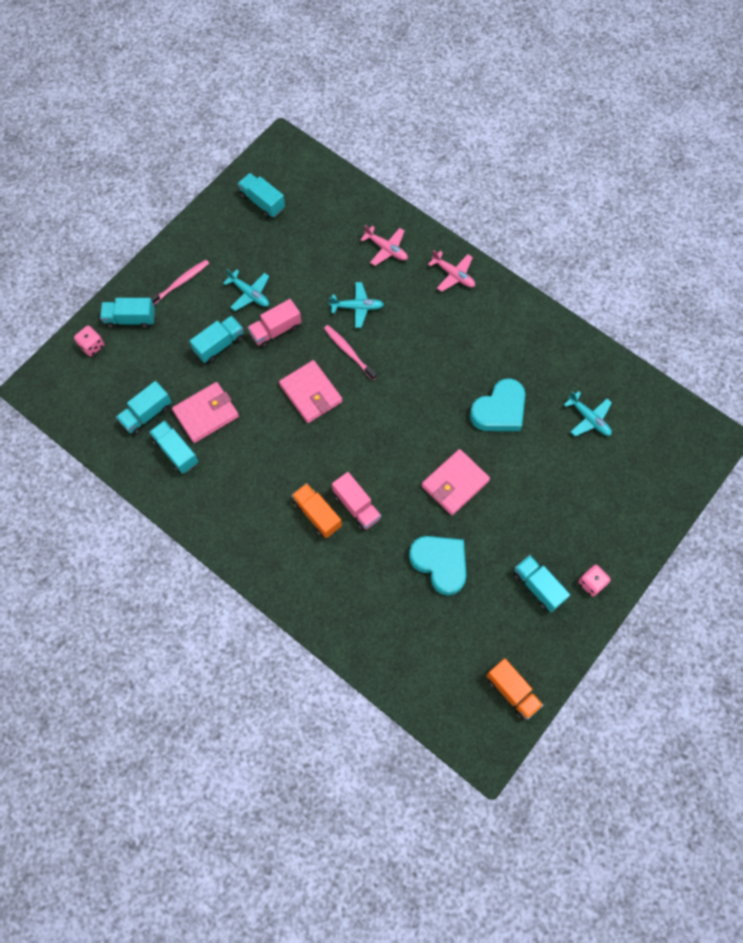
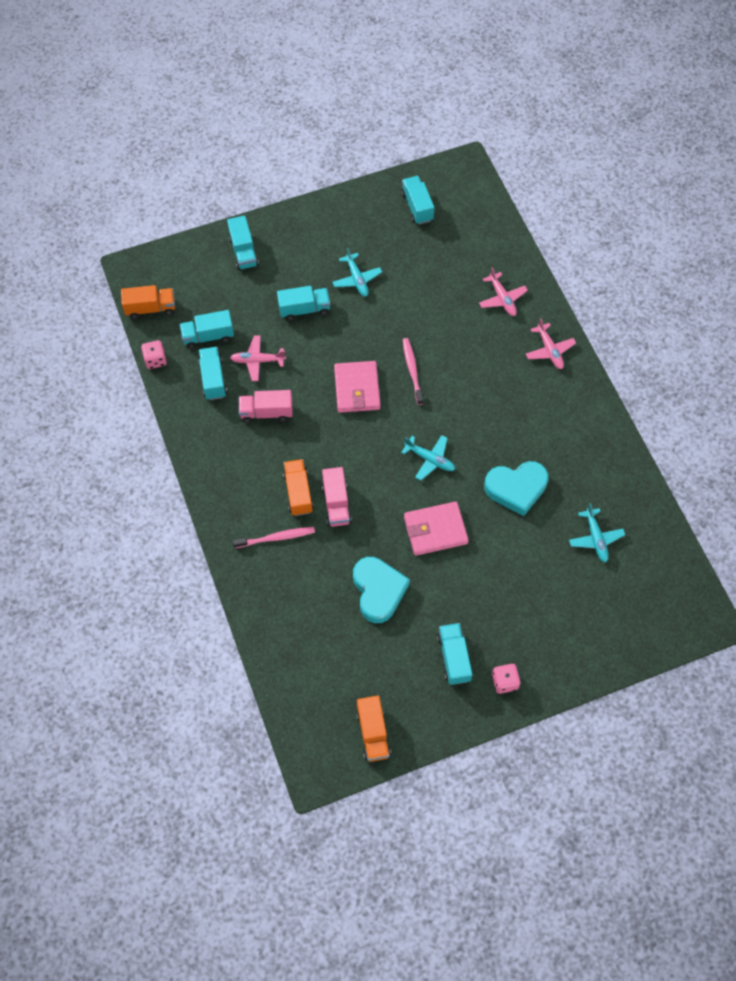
camera: 30 degrees right, 5 degrees down
(76, 415) = (151, 308): none -> orange truck
(92, 346) = (198, 258): pink dice -> pink dice (155, 360)
(130, 319) = (243, 252): turquoise truck -> turquoise truck turned 135 degrees counterclockwise
(180, 283) = (304, 241): pink toothbrush -> pink toothbrush (276, 538)
(206, 414) = (257, 361): pink wallet -> pink plane
(275, 330) = (360, 321): pink truck -> pink truck (266, 412)
(357, 307) = (444, 336): turquoise plane -> turquoise plane (430, 459)

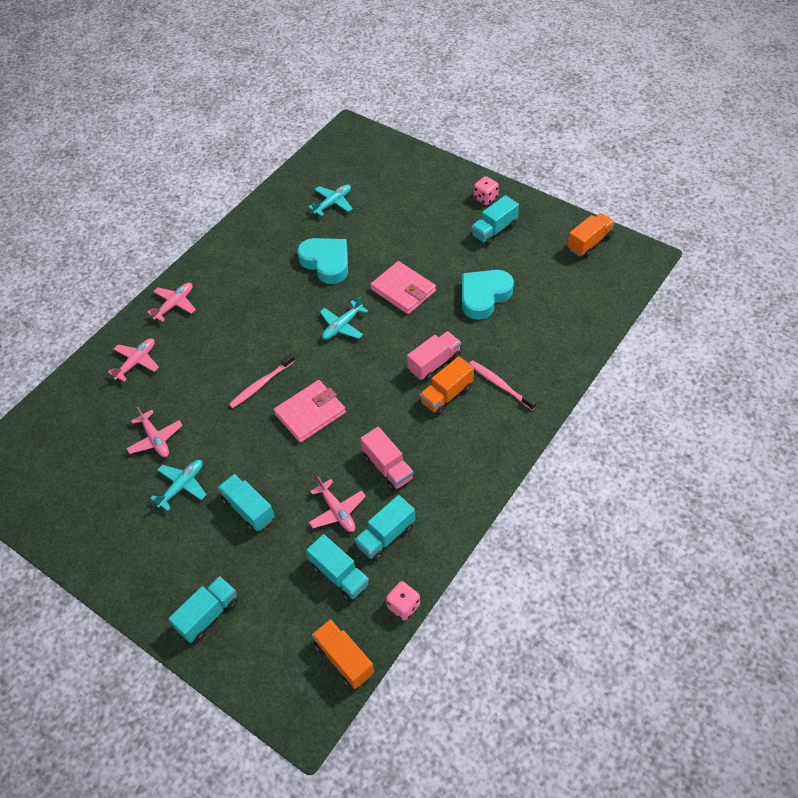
camera: 120 degrees left, 10 degrees down
(413, 280) = (156, 439): none -> pink plane
(417, 207) = (55, 487): turquoise truck -> none
(430, 459) = (342, 326): turquoise plane -> turquoise plane turned 135 degrees counterclockwise

